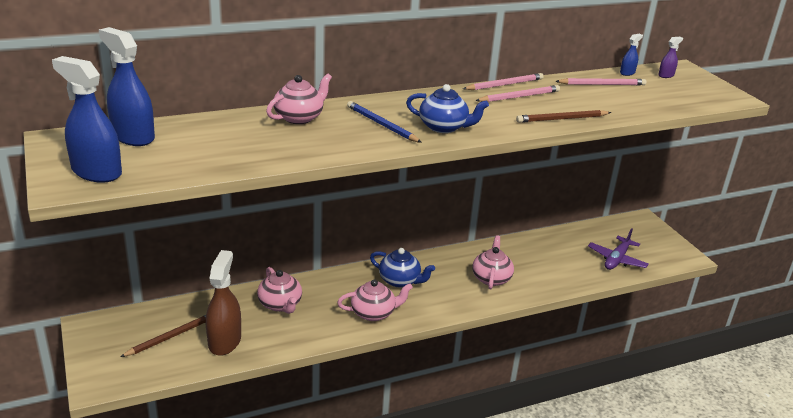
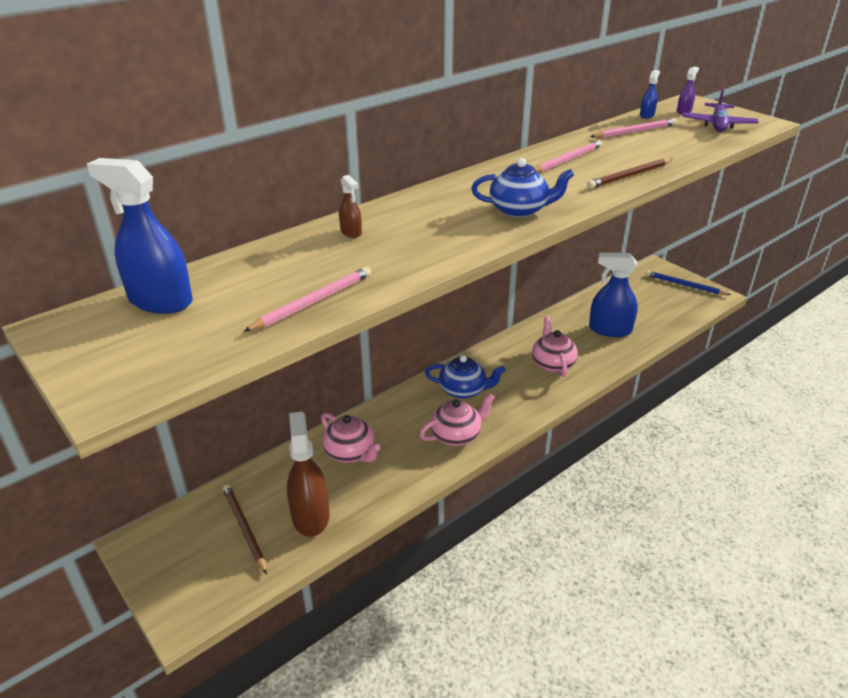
camera: 15 degrees left, 5 degrees up
(96, 172) = (142, 362): blue spray bottle -> blue spray bottle (610, 330)
(171, 336) = (244, 528): brown pencil -> brown pencil turned 60 degrees counterclockwise
(299, 117) = (351, 232): pink teapot -> brown spray bottle
(381, 124) = (450, 221): blue pencil -> blue pencil (684, 285)
(504, 85) = (541, 150): pink pencil -> pink pencil (313, 302)
(616, 259) = (657, 313): purple plane -> purple plane (718, 125)

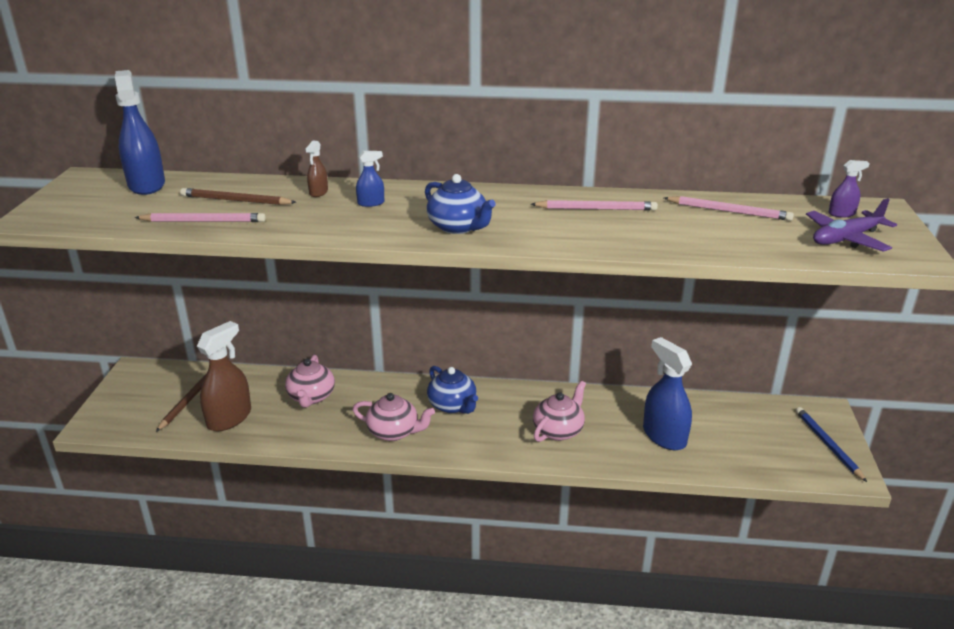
camera: 45 degrees right, 5 degrees down
(629, 176) = (617, 242): brown pencil -> brown pencil (236, 200)
(647, 115) = (785, 203): blue spray bottle -> blue spray bottle (371, 203)

